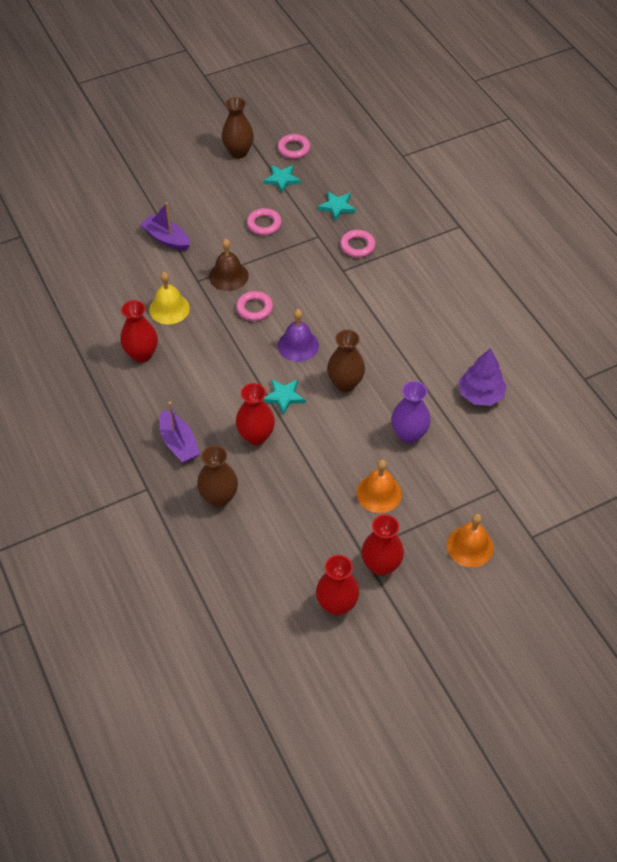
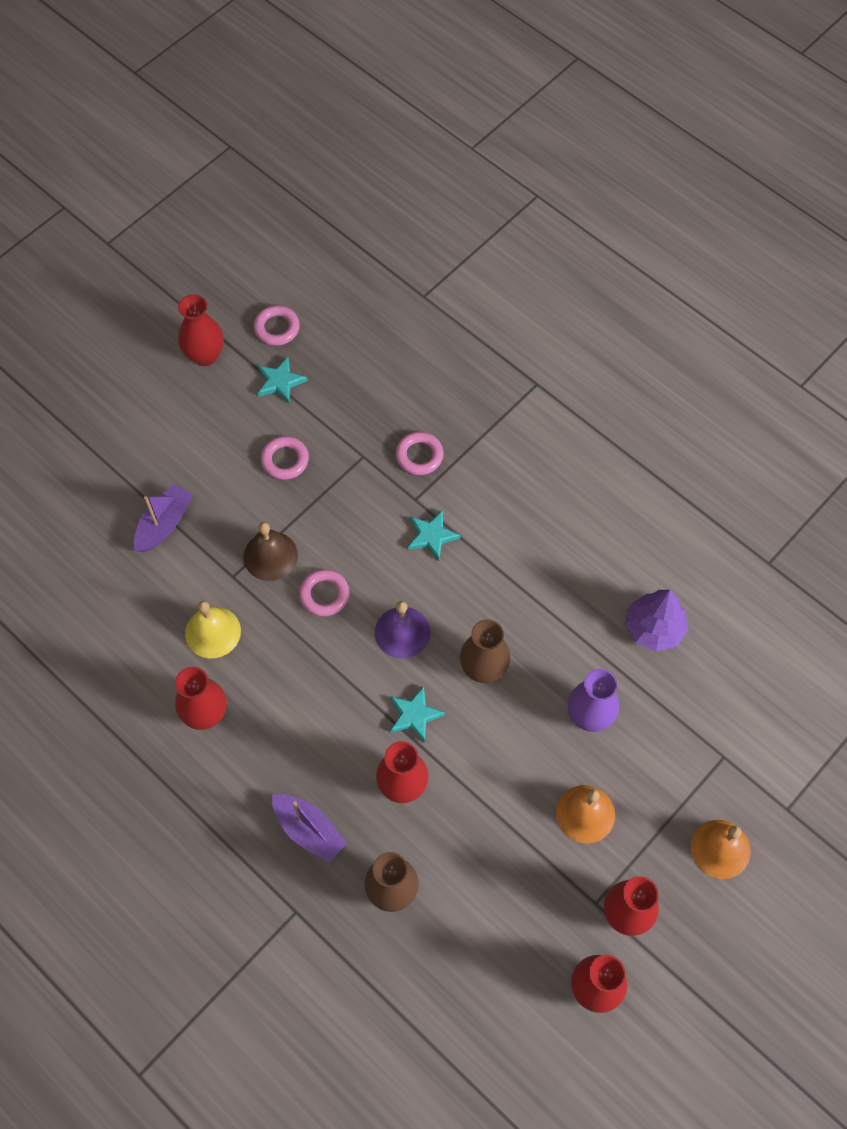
camera: 20 degrees left, 10 degrees up
(166, 239) = (164, 524): purple boat -> purple boat turned 105 degrees clockwise
(238, 152) = (205, 355): brown vase -> red vase
(337, 207) = (369, 403): turquoise star -> turquoise star (432, 536)

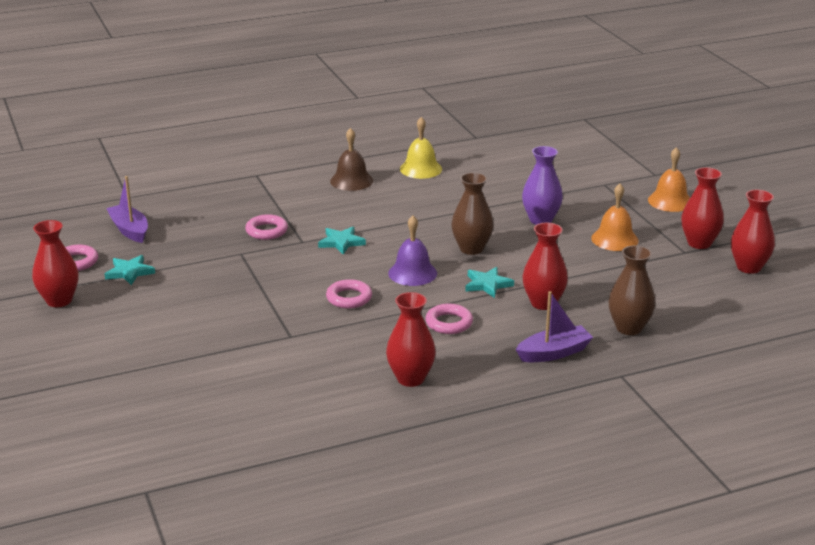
camera: 65 degrees left, 35 degrees down
(164, 524) = (205, 358): purple boat -> purple boat (129, 230)
(213, 632) = (335, 357): yellow bell -> yellow bell (421, 169)
(270, 556) = (289, 314): brown bell -> brown bell (351, 181)
(285, 460) = (206, 287): pink ring -> pink ring (449, 323)
(654, 628) = (491, 183): purple tree -> none

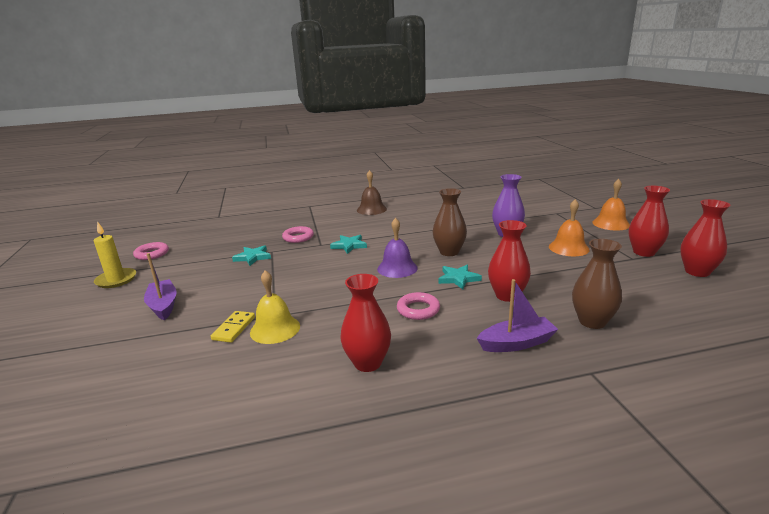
camera: 10 degrees right, 5 degrees down
(59, 300) = (116, 280): red vase -> yellow candle
(129, 230) = (204, 235): purple boat -> purple boat (163, 305)
(129, 272) = (183, 262): turquoise star -> turquoise star (253, 257)
(252, 352) = (234, 328): none -> yellow domino
(349, 298) = (338, 285): pink ring -> none
(421, 169) = (422, 203): yellow bell -> yellow bell (275, 329)

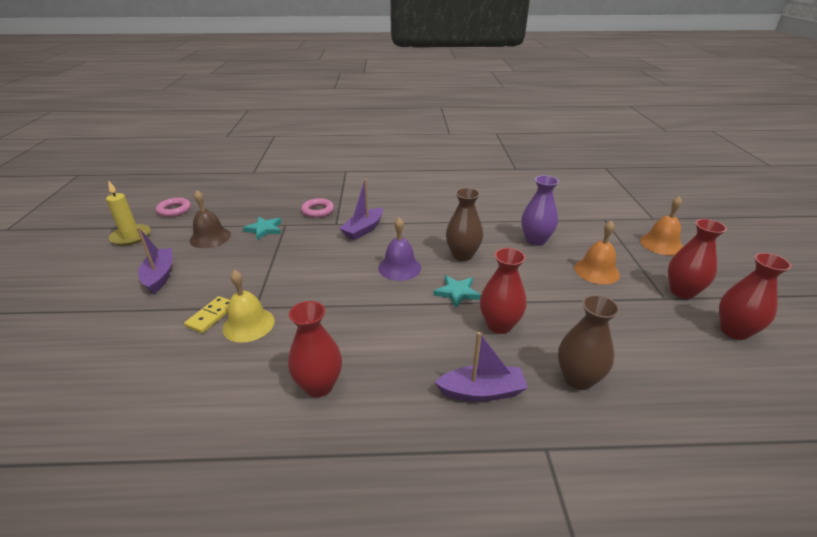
camera: 10 degrees right, 10 degrees up
(349, 245) = (363, 229): turquoise star -> purple boat
(371, 209) = (406, 185): brown bell -> brown bell (210, 237)
(418, 309) = (398, 326): pink ring -> none

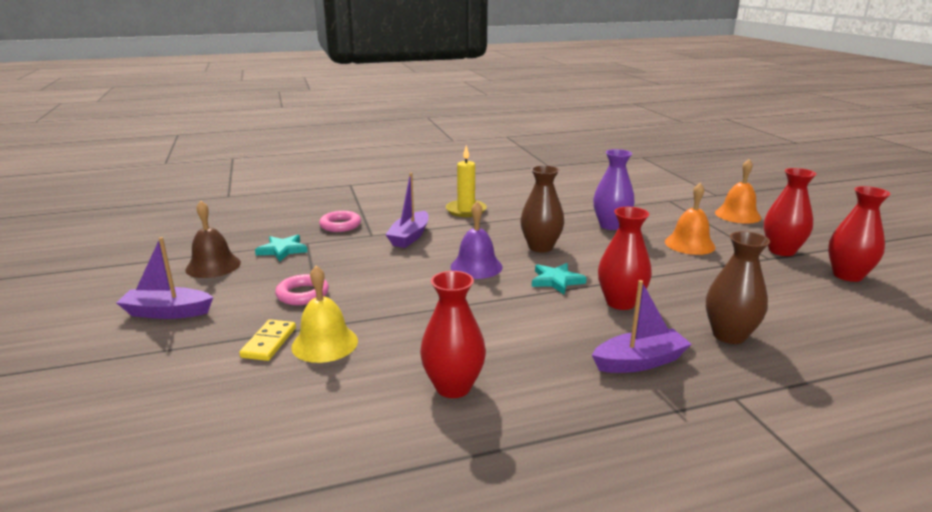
camera: 15 degrees left, 10 degrees down
(131, 237) = (96, 278): yellow candle -> yellow candle (466, 210)
(159, 276) = (167, 312): purple boat -> purple boat turned 60 degrees counterclockwise
(174, 210) = (142, 244): pink ring -> pink ring (302, 294)

